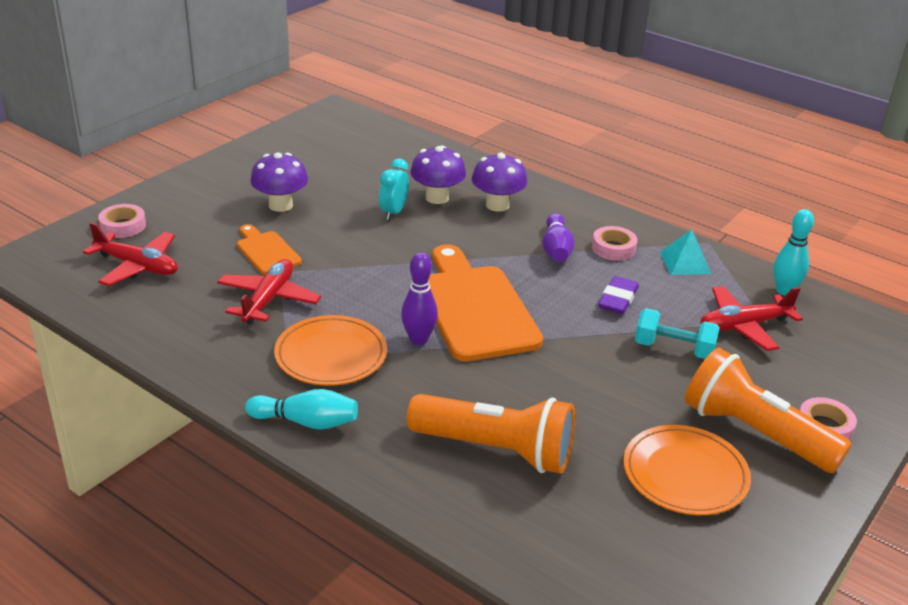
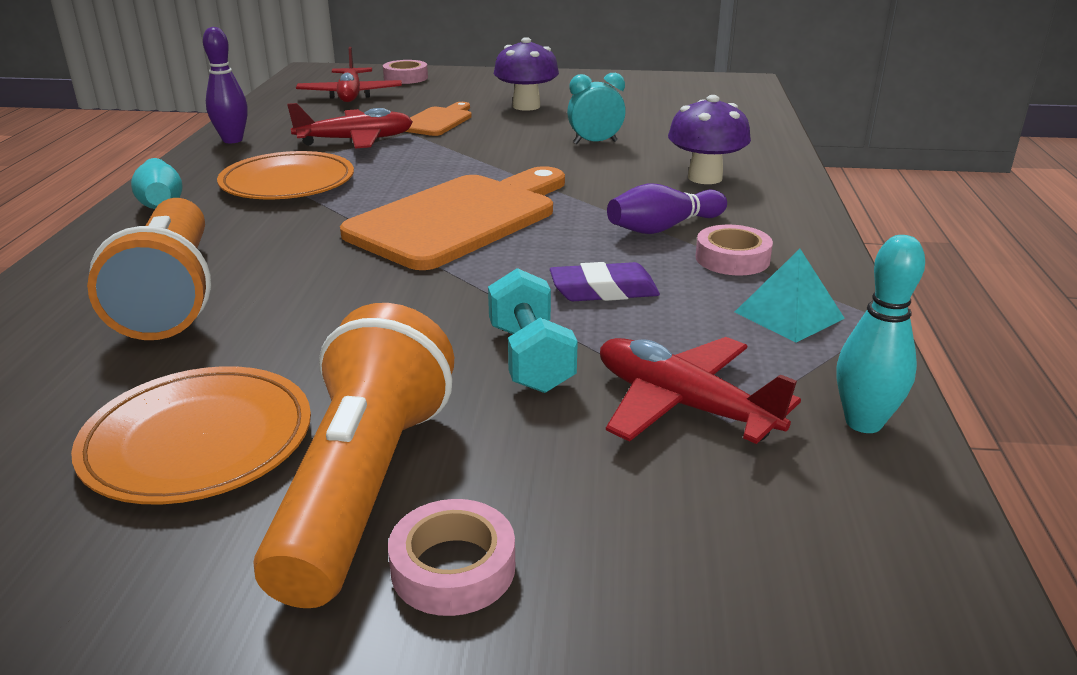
camera: 60 degrees right, 5 degrees down
(418, 339) = (360, 209): purple bowling pin -> purple bowling pin (232, 140)
(437, 198) = (662, 151): purple mushroom -> none

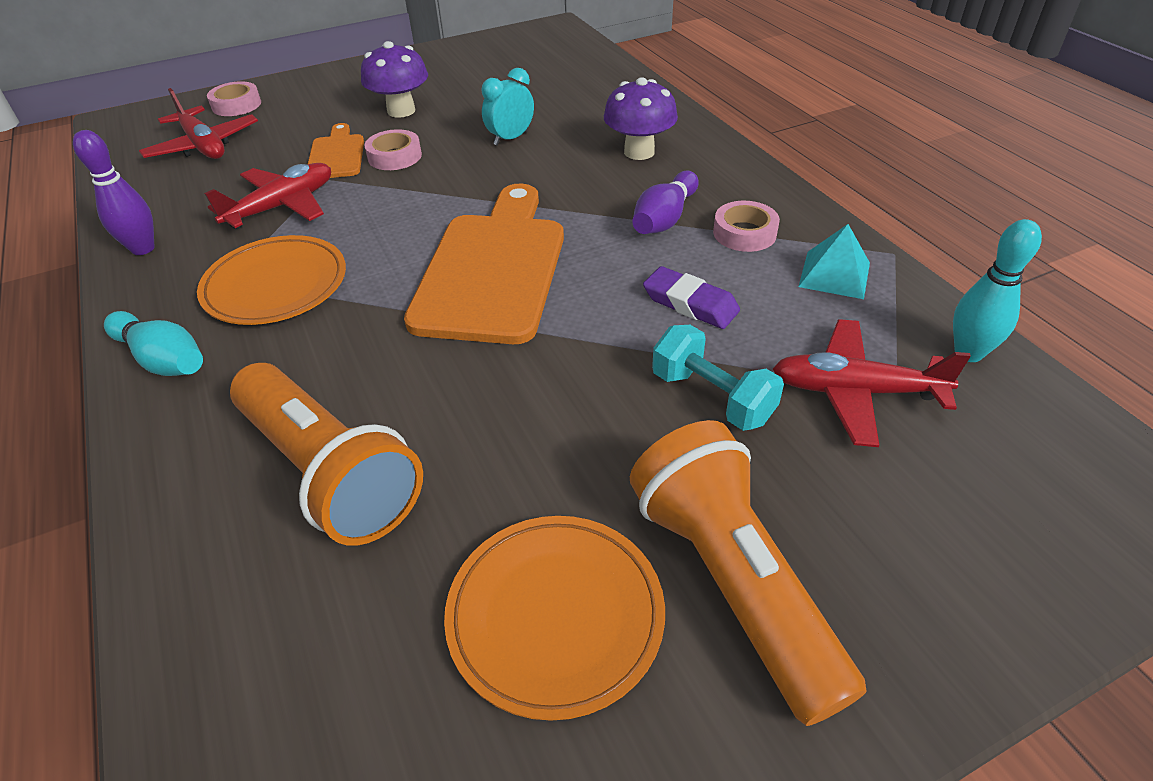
camera: 30 degrees left, 15 degrees up
(453, 567) = (870, 617): pink tape -> pink tape (394, 156)
(604, 290) = (690, 303): purple eraser -> purple eraser turned 75 degrees clockwise

